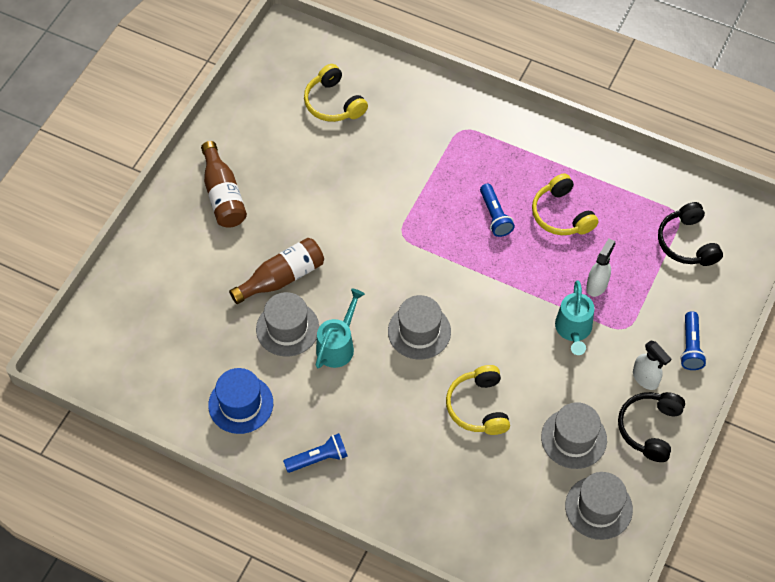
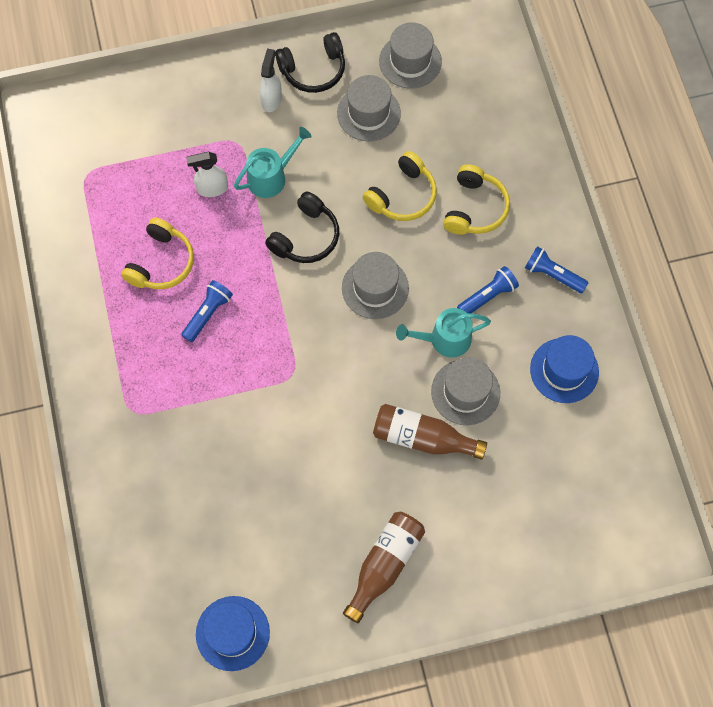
camera: 130 degrees left, 10 degrees up
(265, 90) = (232, 633): none -> blue hat
(333, 103) = (195, 553): yellow headphones -> yellow headphones (475, 208)
(687, 243) = (111, 150): black headphones -> black headphones (306, 237)
(690, 347) = (214, 87): blue flashlight -> blue flashlight (488, 296)

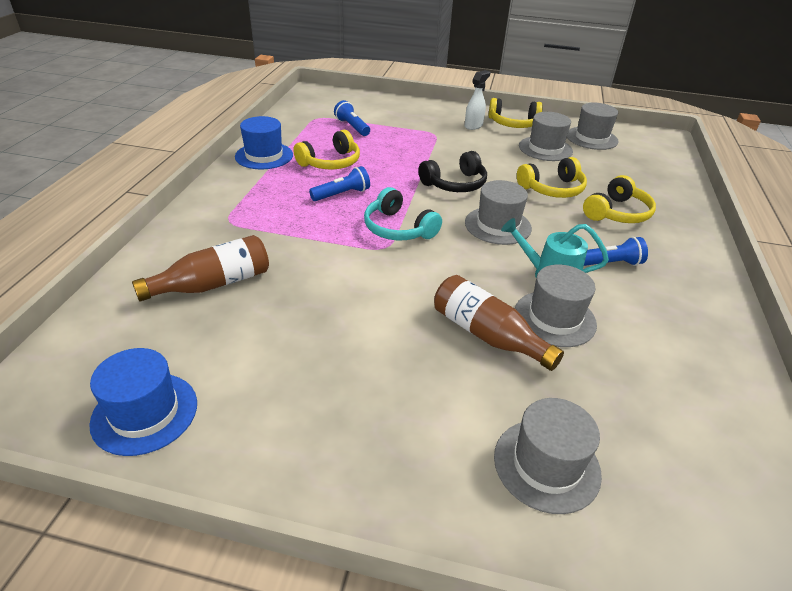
camera: 25 degrees right, 30 degrees down
(212, 188) = (399, 145): white spray bottle -> none
(272, 176) = (449, 152): turquoise watering can -> none
(289, 340) = (398, 228): none -> turquoise headphones
(313, 70) = (513, 123): black headphones -> yellow headphones
(384, 565) = (371, 428): brown bottle -> brown bottle (213, 284)
(503, 534) = (546, 465): none -> grey hat
(552, 275) = (685, 272): blue flashlight -> blue flashlight (352, 127)
(564, 370) = (681, 342): blue hat -> blue hat (264, 156)

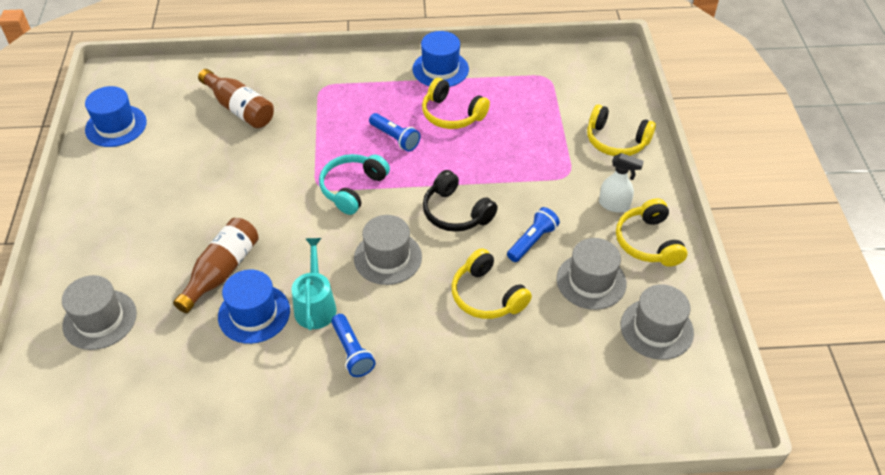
camera: 75 degrees right, 10 degrees up
(352, 127) = (541, 108): blue flashlight -> blue flashlight (532, 241)
(554, 318) = (254, 313): grey hat -> blue hat
(617, 213) = (459, 359): yellow headphones -> yellow headphones (616, 141)

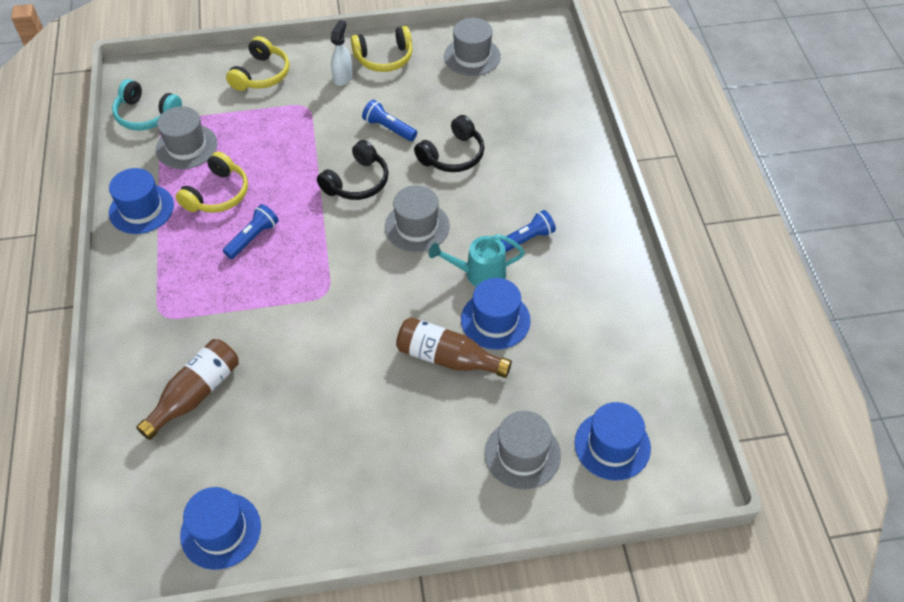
camera: 95 degrees left, 5 degrees up
(78, 395) = (612, 445): none -> blue hat
(352, 188) = (327, 265): turquoise headphones -> turquoise headphones (146, 115)
(487, 296) = (453, 155): yellow headphones -> black headphones
(591, 281) = (429, 92): grey hat -> grey hat (186, 146)

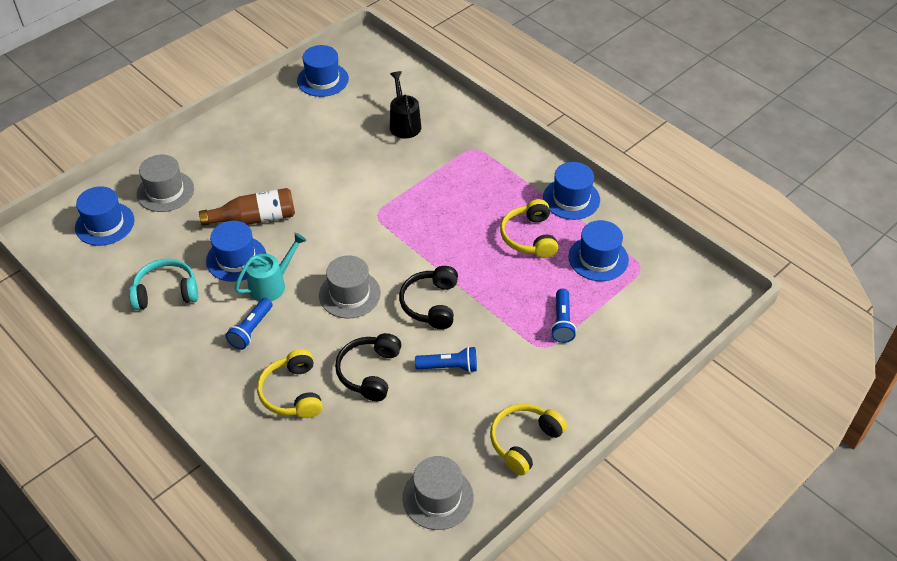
camera: 145 degrees right, 5 degrees down
(146, 115) = (663, 265): turquoise headphones -> turquoise headphones (166, 292)
(186, 146) = (598, 258): grey hat -> blue hat
(195, 394) = (404, 123): brown bottle -> black watering can
(253, 238) = (468, 222): blue flashlight -> blue flashlight (562, 322)
(261, 74) = (617, 355): yellow headphones -> yellow headphones (292, 393)
(343, 77) = (542, 396): white spray bottle -> none

